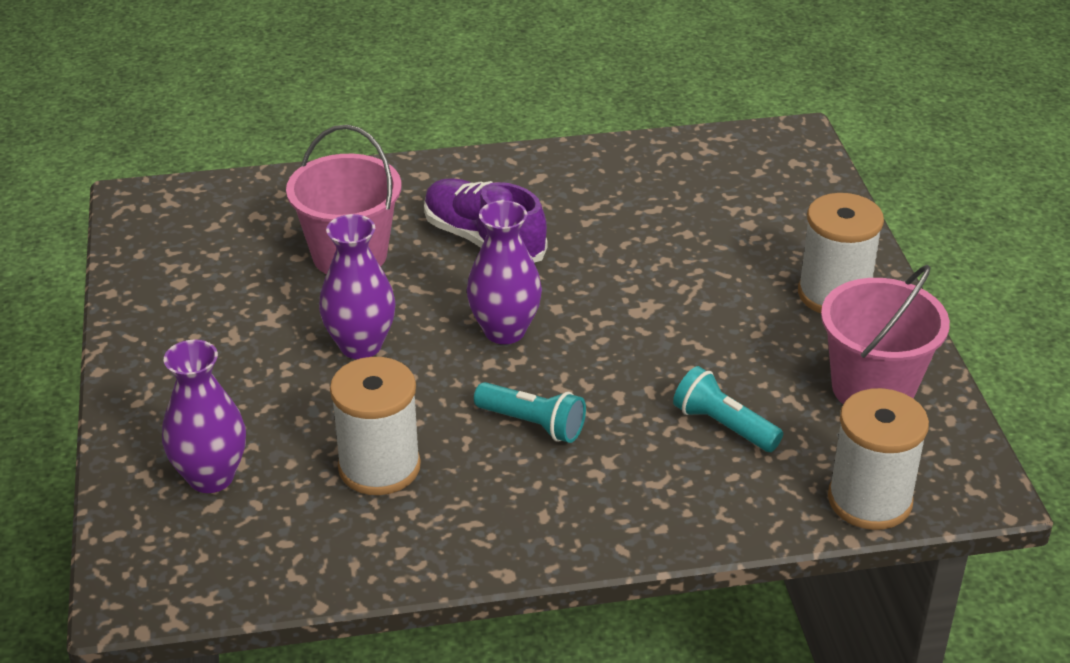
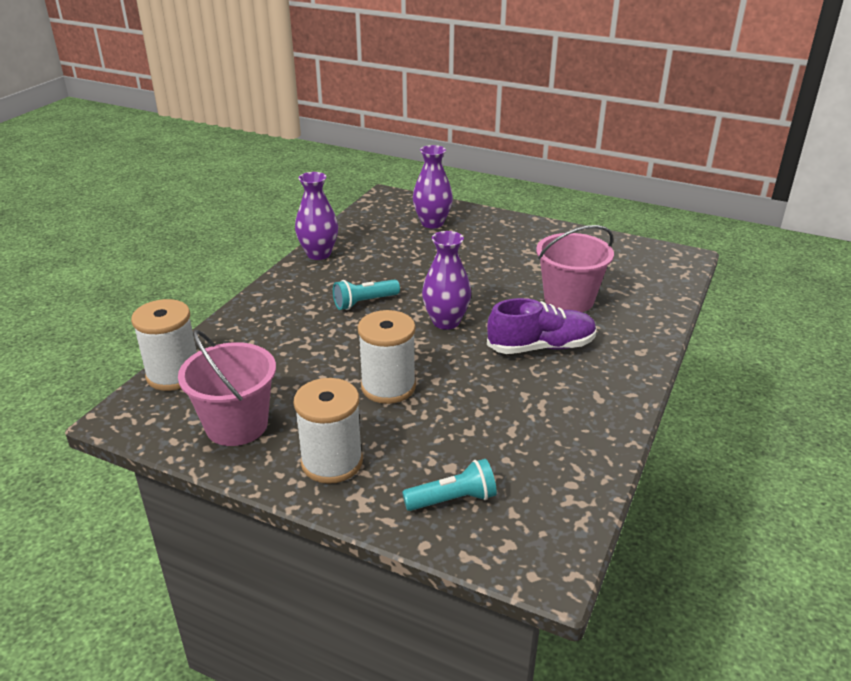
camera: 125 degrees right, 5 degrees down
(360, 345) = (482, 279): purple vase -> purple vase (318, 254)
(379, 467) = (389, 257): white spool -> white spool (388, 387)
(723, 426) = (285, 356): turquoise flashlight -> turquoise flashlight (453, 499)

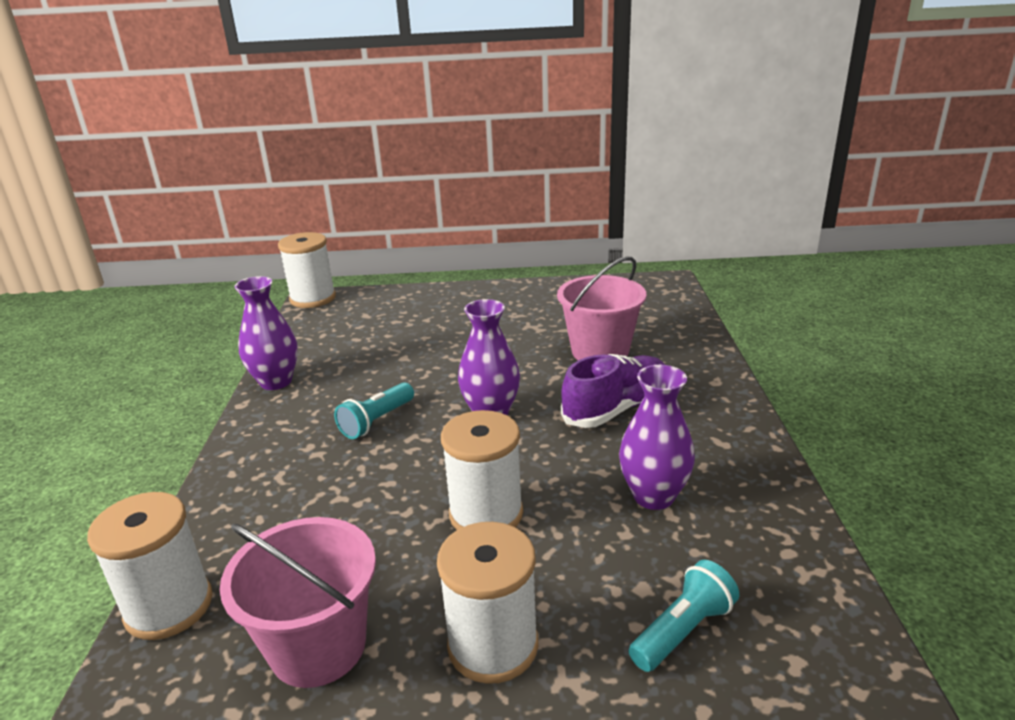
camera: 25 degrees left, 5 degrees down
(386, 196) = (313, 298): none -> white spool
(432, 223) = (389, 313): purple vase -> purple vase (653, 496)

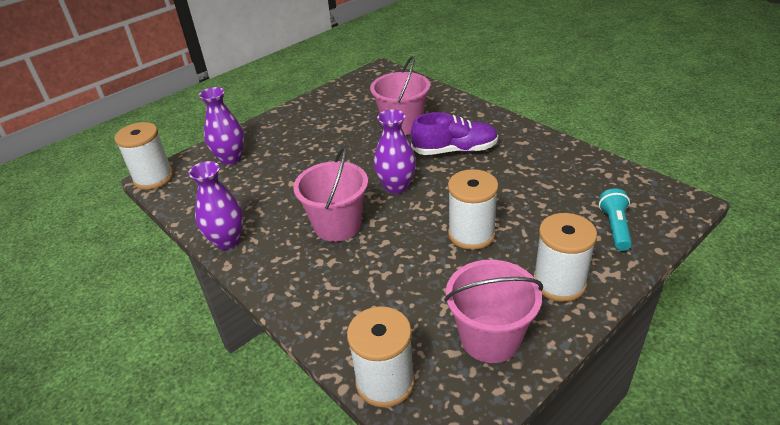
camera: 40 degrees left, 10 degrees up
(376, 421) = (337, 225): turquoise flashlight -> pink bucket
(616, 408) = (455, 150): purple shoe -> purple shoe turned 75 degrees clockwise
(653, 496) = (530, 182): purple vase -> purple vase (230, 158)

